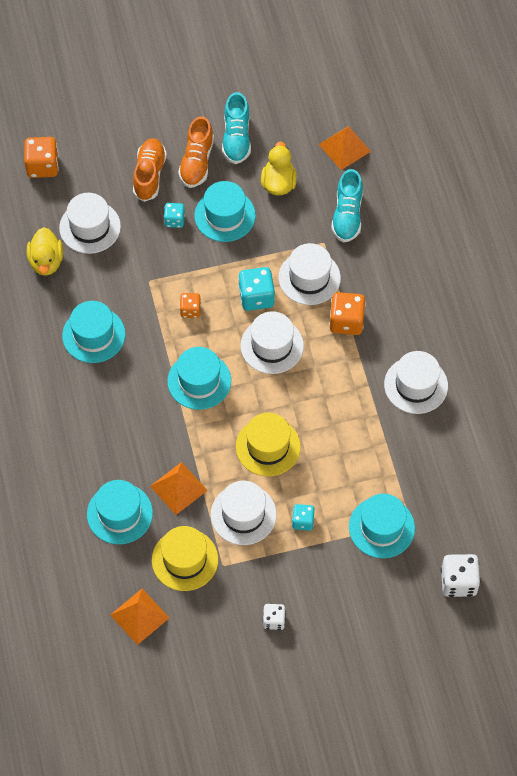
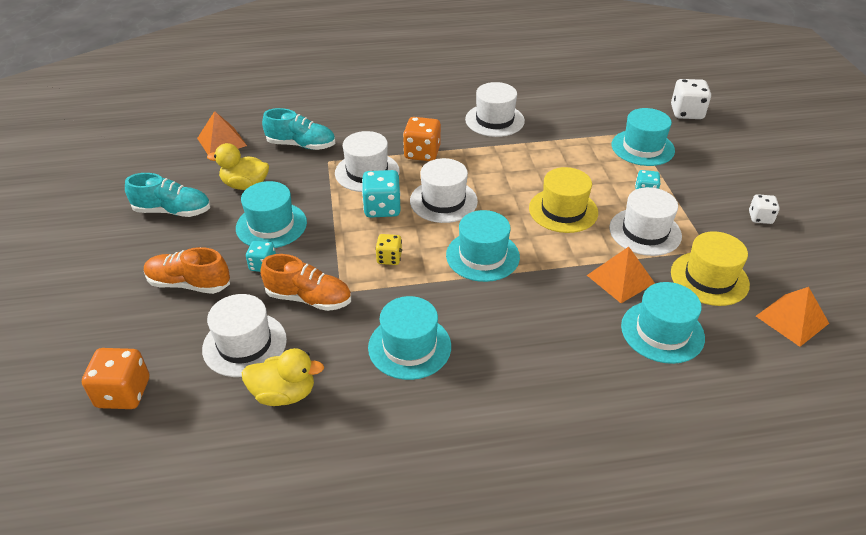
camera: 85 degrees left, 20 degrees down
(190, 310) = (389, 258): orange dice -> yellow dice
(197, 162) = (190, 243): orange shoe -> orange shoe (309, 298)

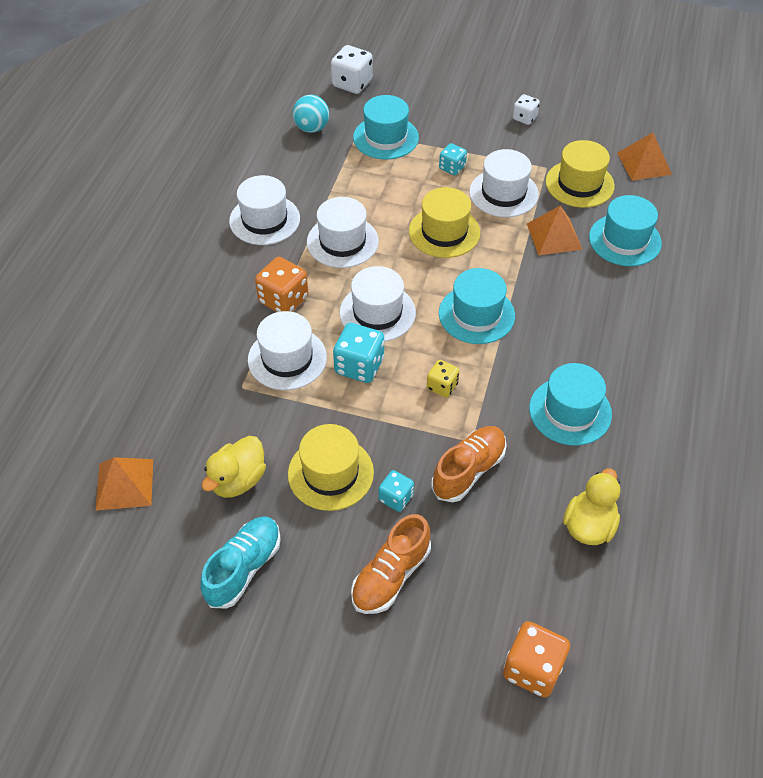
camera: 65 degrees left, 10 degrees up
(244, 344) = (509, 543): white hat -> white hat (342, 241)
(271, 225) = (330, 473): turquoise hat -> yellow hat
(301, 145) = (191, 403): turquoise shoe -> none
(613, 110) = (312, 128): none -> turquoise ball

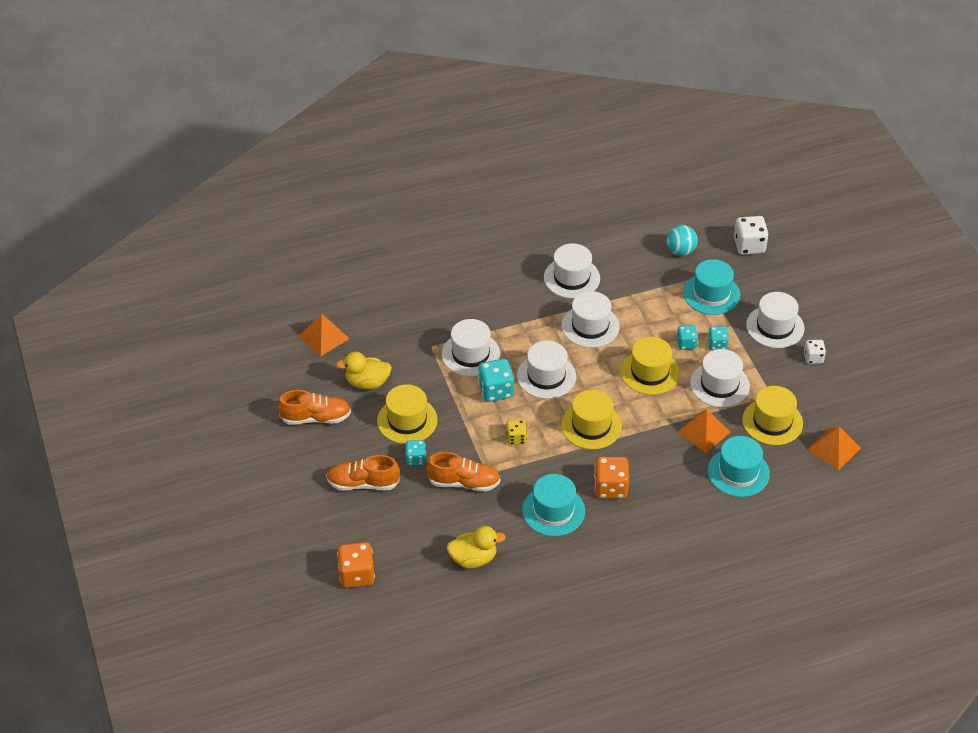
camera: 55 degrees right, 5 degrees down
(244, 568) = (316, 418): turquoise shoe -> orange shoe
(283, 300) = (514, 326): orange dice -> orange dice (610, 488)
(431, 187) = (686, 343): none -> turquoise dice
(465, 120) = (775, 326): none -> white hat
(476, 314) = (591, 426): turquoise hat -> yellow hat

